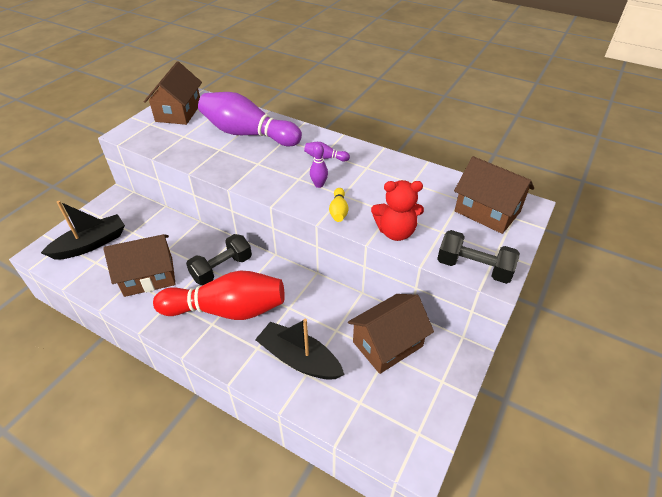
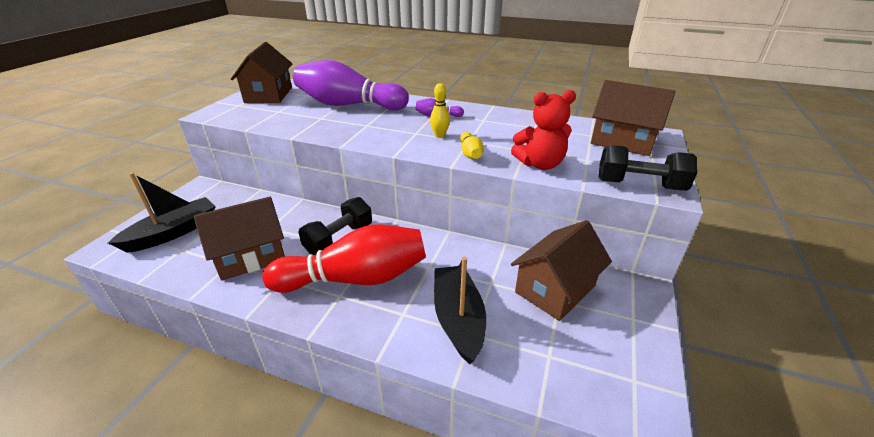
camera: 10 degrees left, 10 degrees down
(299, 359) = (458, 319): black boat -> black boat turned 60 degrees clockwise
(319, 185) = (439, 135): purple bowling pin -> yellow bowling pin

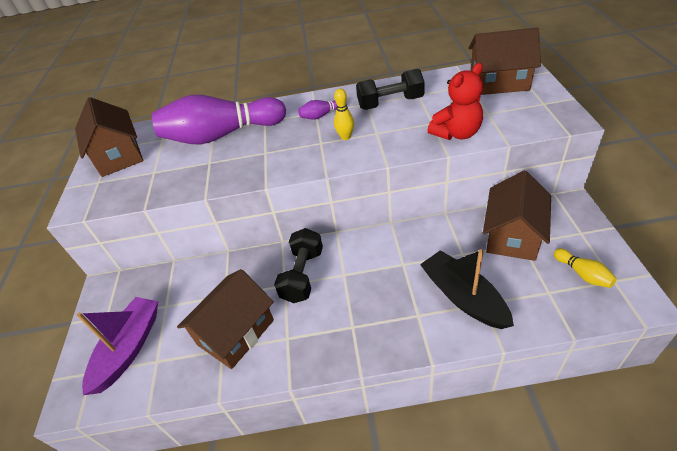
camera: 20 degrees left, 10 degrees up
(173, 232) = (129, 348): black boat -> purple boat
(355, 278) = (351, 305): red bowling pin -> none
(470, 153) = (391, 146): yellow bowling pin -> yellow bowling pin (582, 274)
(639, 185) = (545, 123): black dumbbell -> black dumbbell (390, 103)

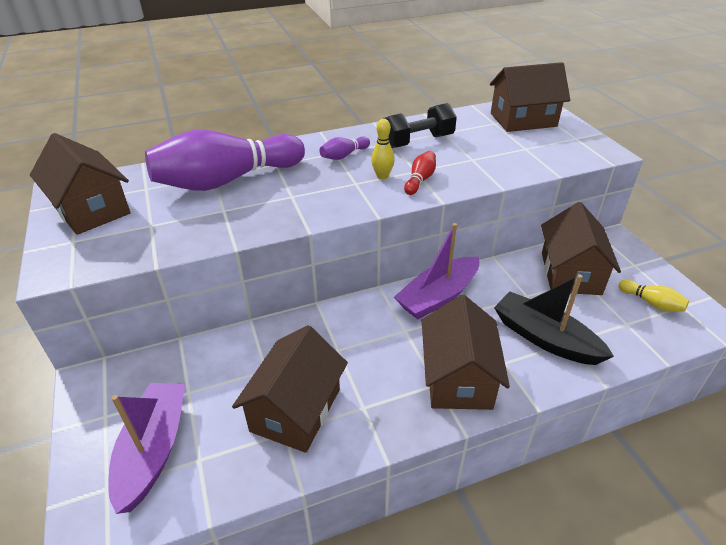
camera: 20 degrees left, 5 degrees down
(302, 275) = (356, 336): black dumbbell -> none
(373, 324) = (458, 378): none -> brown house
(376, 142) = (420, 180): none -> red bowling pin
(382, 246) = (438, 296): none -> purple boat
(456, 133) = (502, 168): red teddy bear -> none

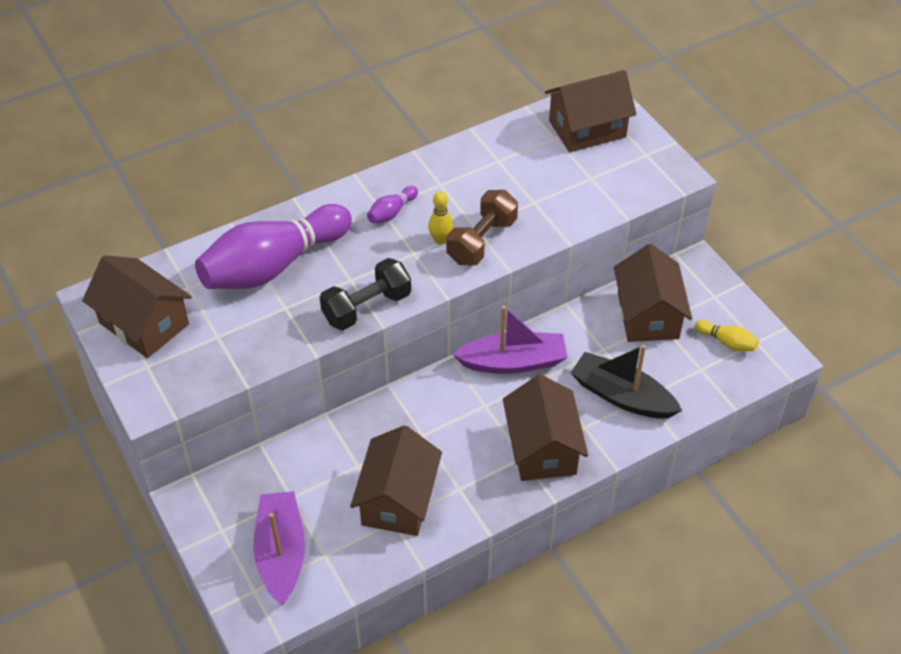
camera: 10 degrees left, 10 degrees up
(417, 141) = (470, 180): black dumbbell -> black dumbbell (367, 307)
(420, 180) = (482, 241): red bowling pin -> brown dumbbell
(438, 296) = (513, 362): purple boat -> purple boat turned 135 degrees counterclockwise

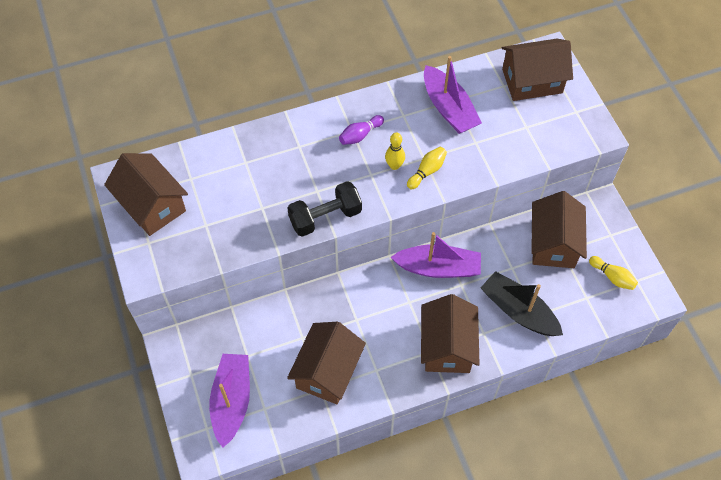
camera: 10 degrees right, 10 degrees up
(273, 265) = (259, 169): purple bowling pin -> none
(482, 241) = (427, 171): brown dumbbell -> yellow bowling pin
(494, 170) = (449, 108): none -> purple boat

